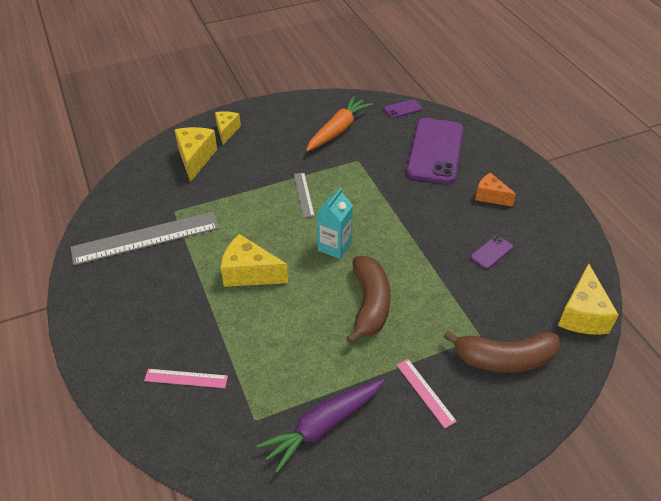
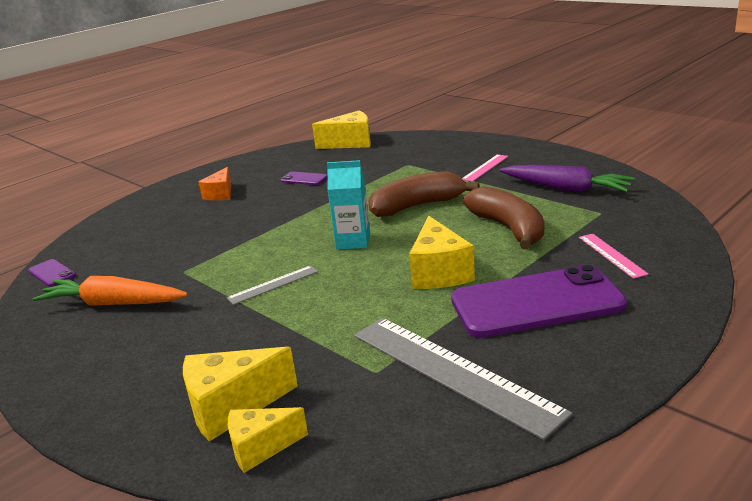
camera: 110 degrees left, 20 degrees down
(227, 131) = (135, 405): yellow cheese -> yellow cheese (260, 448)
(435, 151) = (147, 234): purple phone -> purple phone (536, 303)
(504, 359) = (422, 154): brown banana -> brown banana (508, 228)

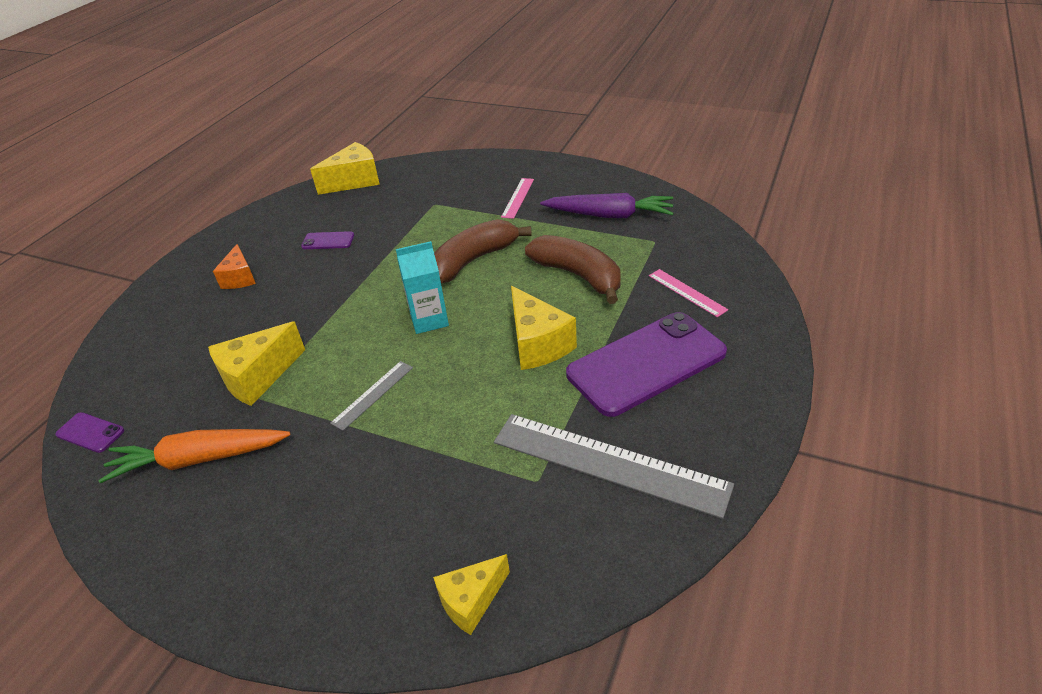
camera: 20 degrees left, 15 degrees up
(231, 407) = (414, 561): yellow cheese -> yellow cheese (257, 377)

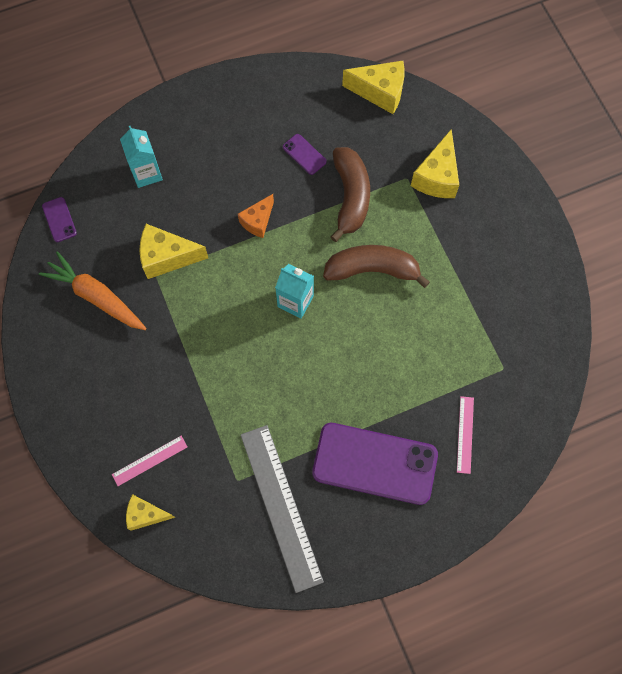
camera: 40 degrees right, 30 degrees up
(173, 339) = (146, 173): none -> turquoise carton
(240, 278) = (223, 144): orange cheese -> orange cheese (257, 221)
(373, 394) = (213, 335): grey ruler -> none
(518, 198) = (468, 228): pink ruler -> pink ruler (149, 460)
(537, 344) = (333, 386): yellow cheese -> yellow cheese (437, 177)
(578, 275) = (419, 351): brown banana -> brown banana (350, 197)
(609, 215) = (506, 311): purple carrot -> none

